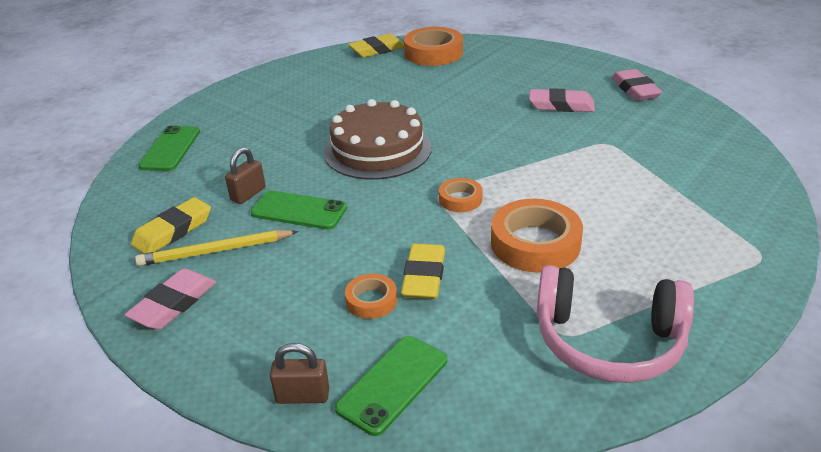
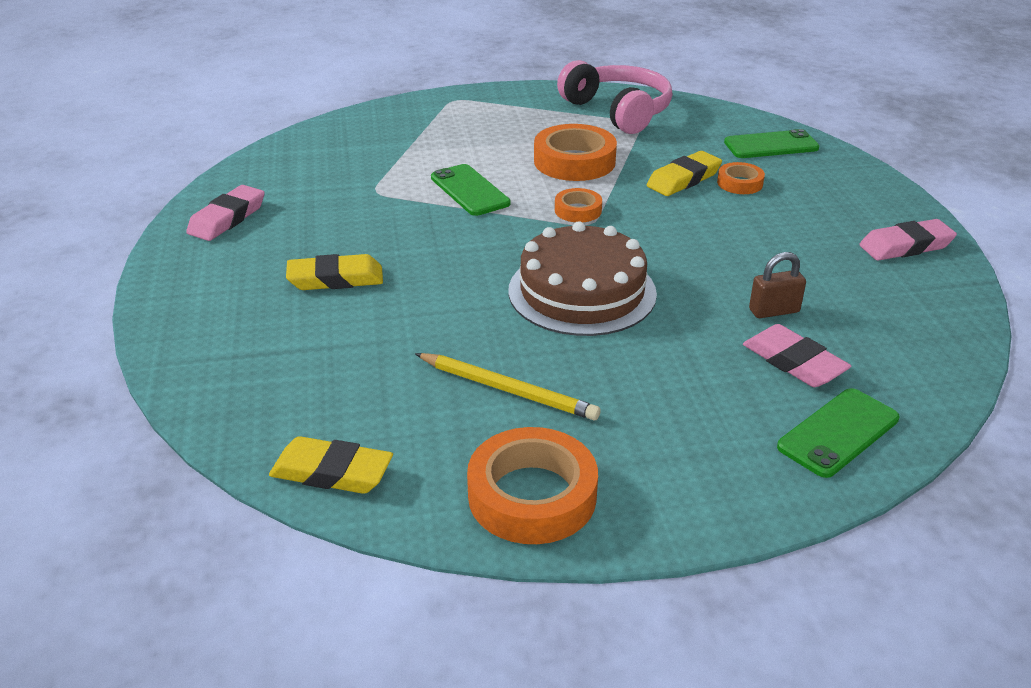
camera: 140 degrees left, 0 degrees up
(173, 231) = (882, 309): yellow eraser -> yellow eraser (335, 279)
(216, 251) = (845, 270): yellow pencil -> yellow pencil (507, 390)
(299, 211) = (734, 269): green phone -> green phone (470, 190)
(303, 396) = (834, 162): brown padlock -> none
(433, 53) = (278, 406): orange tape -> orange tape (532, 495)
(561, 105) = (325, 241): pink eraser -> pink eraser (794, 362)

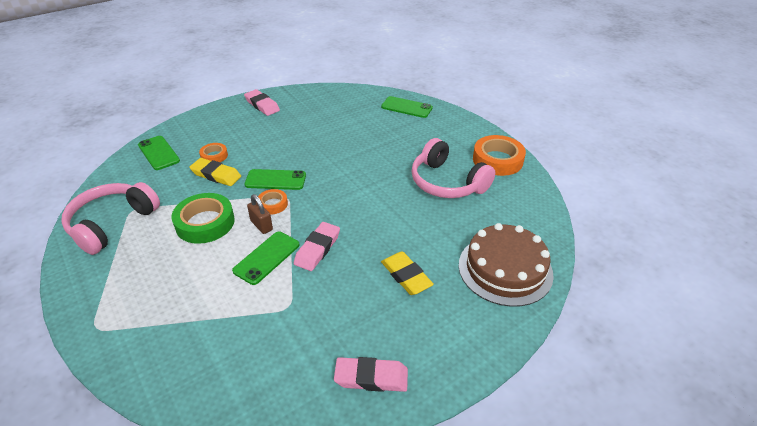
camera: 115 degrees left, 5 degrees up
(332, 472) = (537, 212): yellow eraser -> none
(507, 390) = (447, 182): yellow pencil -> pink headphones
(574, 161) = (205, 223): orange tape -> green tape
(582, 292) = (357, 182): brown cake -> brown cake (505, 269)
(638, 221) = (275, 180): none -> green phone
(774, 311) = (337, 129): brown padlock -> brown padlock (261, 225)
(794, 362) = (371, 120): pink eraser -> pink eraser (317, 249)

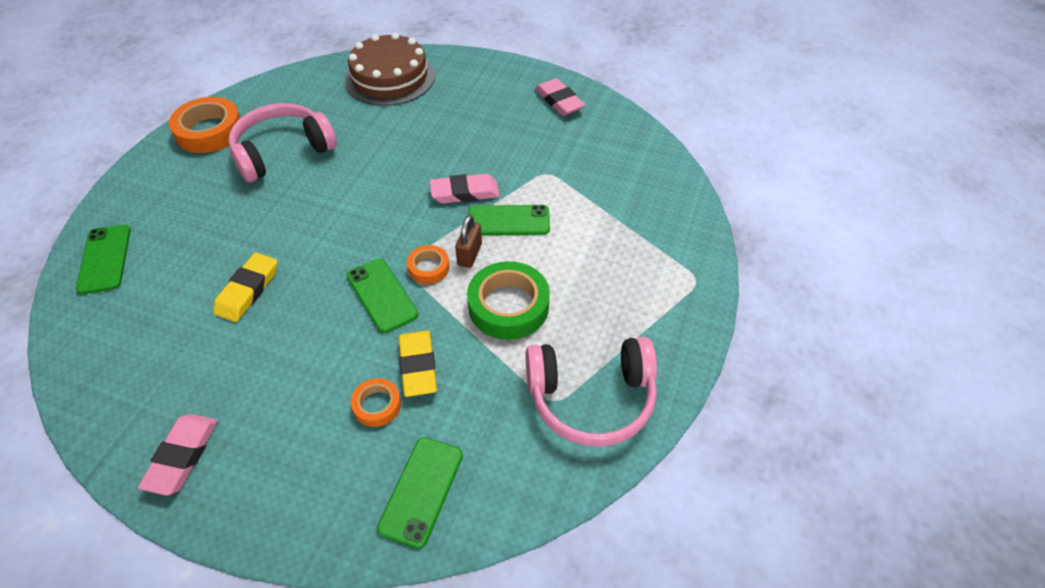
camera: 125 degrees left, 10 degrees up
(406, 276) = (447, 124): yellow eraser -> yellow eraser (248, 290)
(447, 182) = (282, 151): pink headphones -> pink headphones turned 135 degrees counterclockwise

